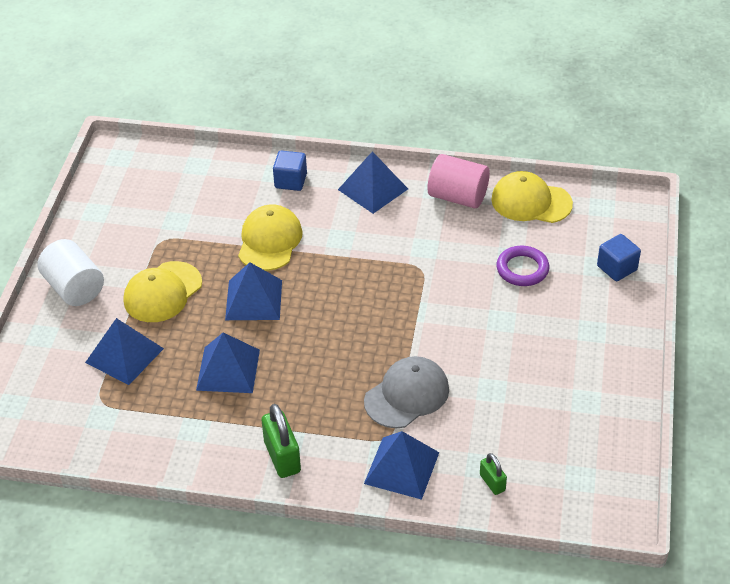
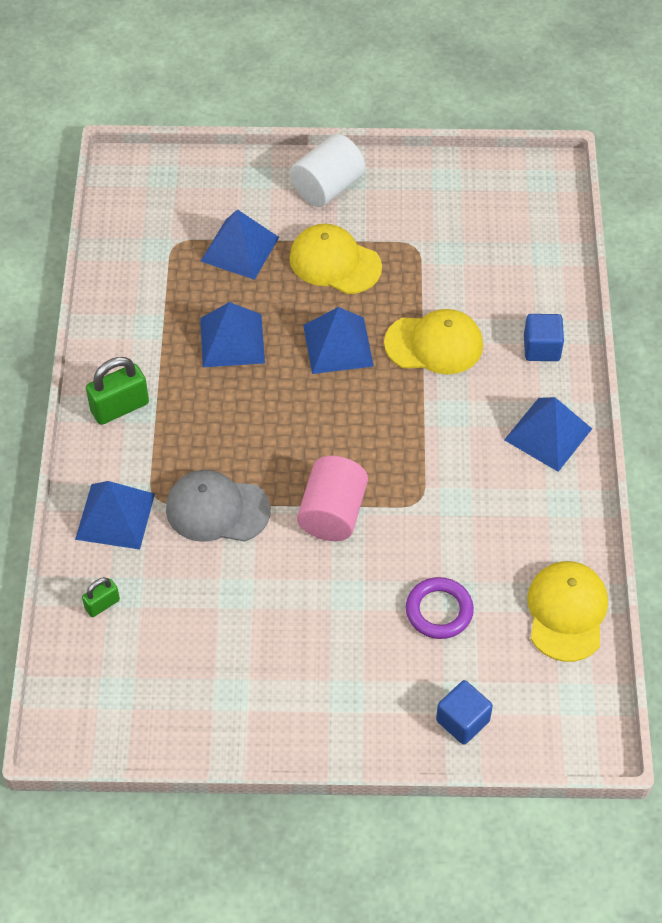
camera: 80 degrees right, 10 degrees up
(407, 395) = (217, 509): grey cap -> grey cap turned 150 degrees clockwise
(457, 197) = (556, 527): pink cylinder -> pink cylinder (332, 513)

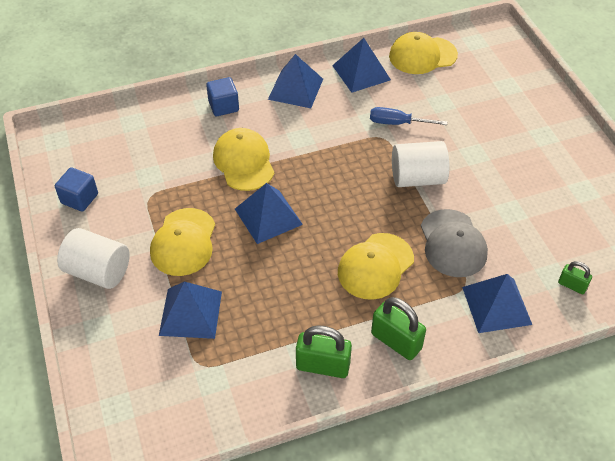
camera: 110 degrees left, 5 degrees down
(124, 337) = (323, 365): none -> green padlock
(221, 422) = (375, 266): none -> yellow cap
(232, 340) = (292, 286): blue pyramid -> blue pyramid (361, 72)
(332, 513) = (417, 178): pink cylinder -> white cylinder
(438, 528) = (397, 123): none -> blue screwdriver
(439, 611) = (457, 108): purple ring -> none
(462, 721) = (522, 82): blue cube -> blue cube (79, 198)

